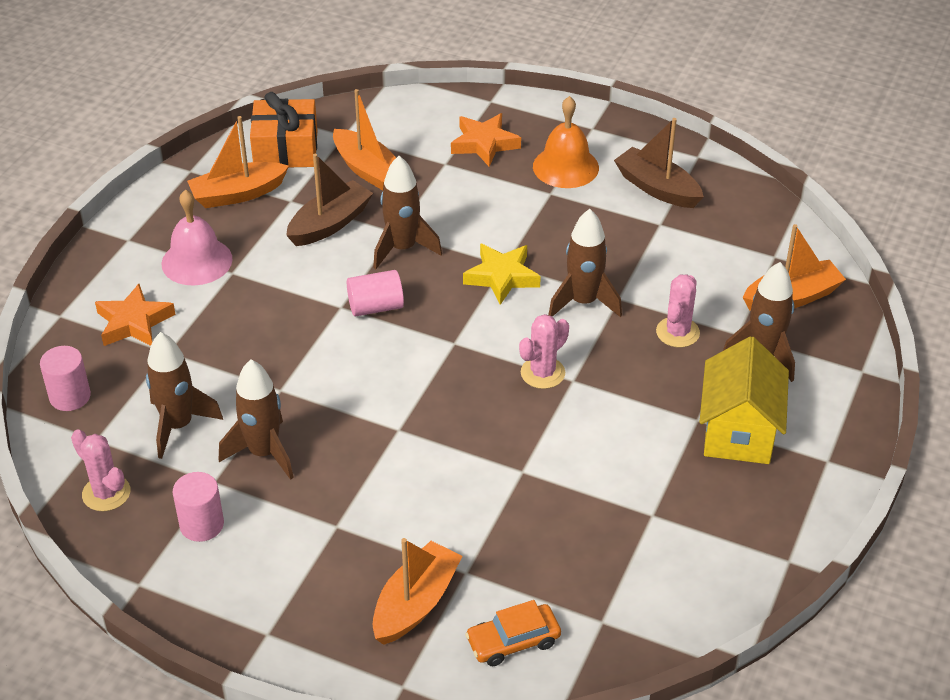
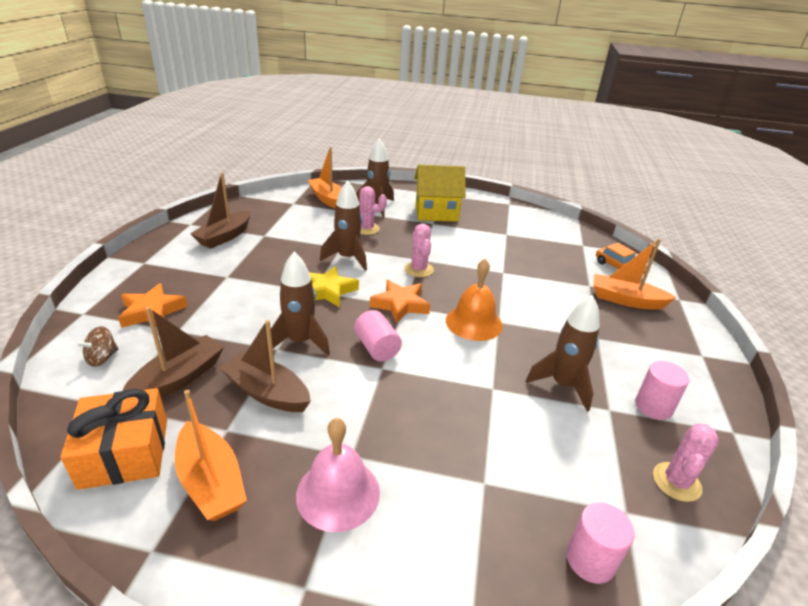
camera: 105 degrees left, 10 degrees down
(134, 322) = (454, 529): orange star -> orange star (400, 304)
(178, 426) = (570, 448): brown rocket -> none
(367, 169) = (179, 378): orange boat -> brown boat
(411, 122) = (102, 358): none -> brown spinning top
(542, 373) = (419, 269): pink cactus -> pink cactus turned 45 degrees clockwise
(565, 167) = (193, 271): orange bell -> orange bell (474, 322)

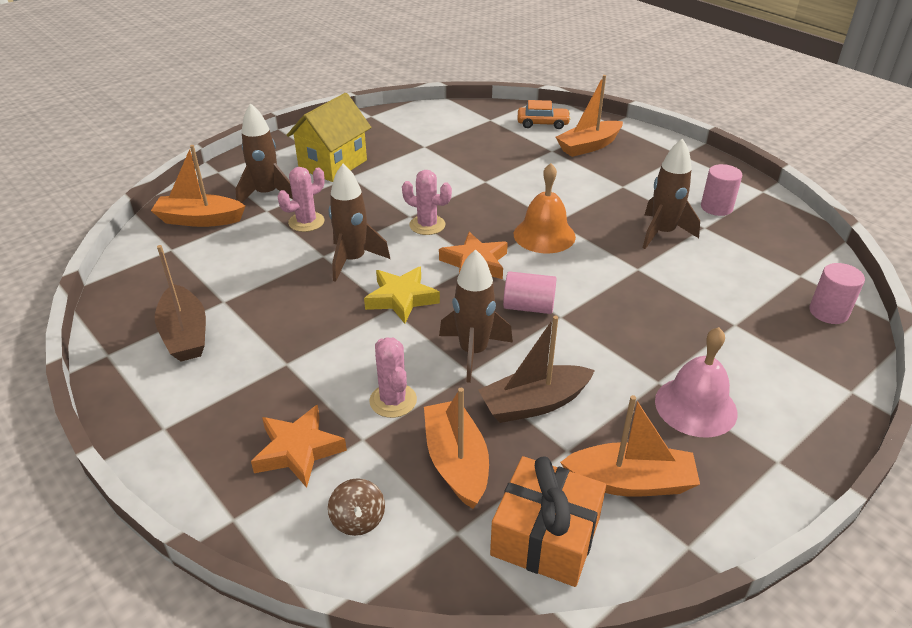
camera: 50 degrees left, 5 degrees up
(179, 378) = (456, 462): brown boat -> orange boat
(676, 482) = (789, 240): pink cactus -> pink cactus (393, 400)

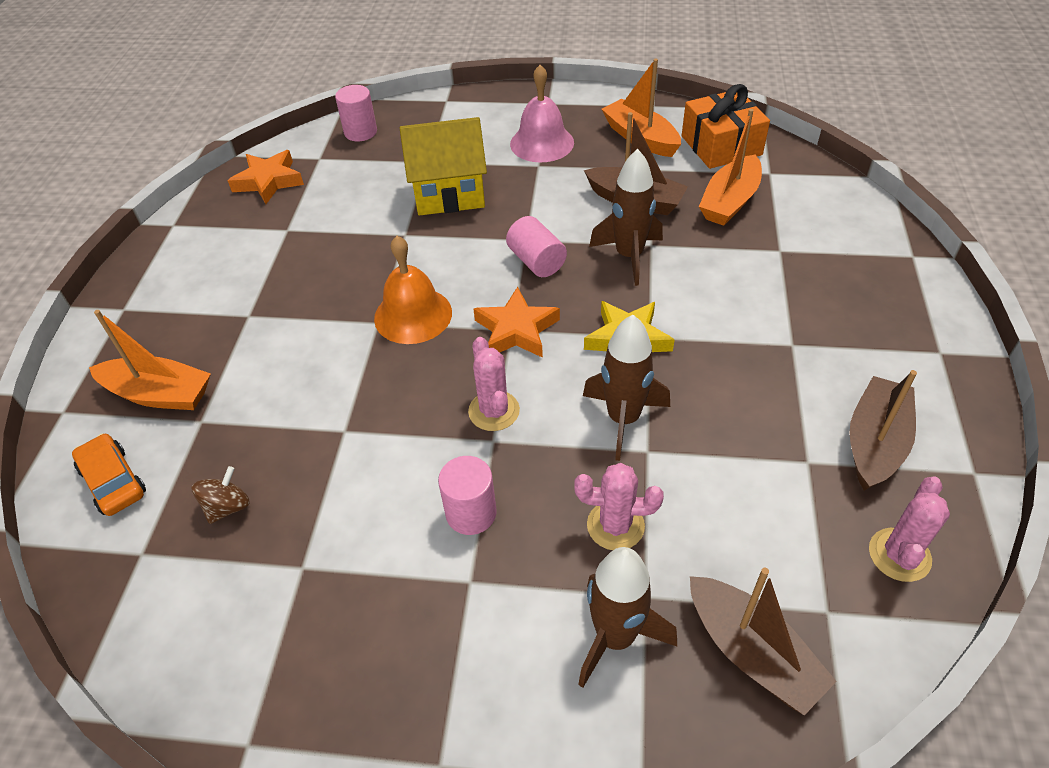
camera: 130 degrees left, 10 degrees up
(200, 220) = (752, 652): orange boat -> brown boat
(298, 450) = (835, 270): orange star -> orange star (268, 181)
(333, 164) = (461, 634): yellow house -> yellow house (449, 194)
(358, 520) = (826, 209): brown spinning top -> brown spinning top (227, 507)
(393, 400) = (731, 260): pink cactus -> pink cactus (899, 555)
(662, 233) = (325, 247): brown rocket -> none
(716, 207) = (238, 237): pink cylinder -> pink cylinder (471, 513)

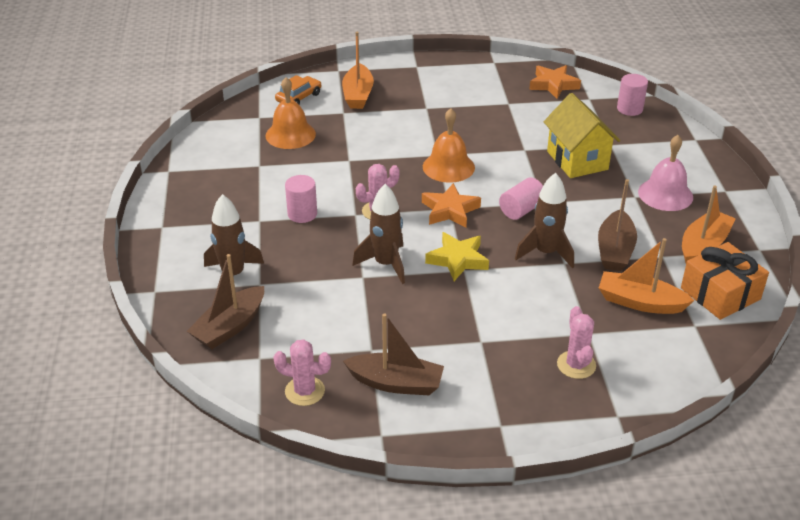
camera: 75 degrees right, 10 degrees down
(227, 507) = (290, 134): brown spinning top -> orange bell
(615, 525) = (304, 268): pink cactus -> pink cactus (576, 365)

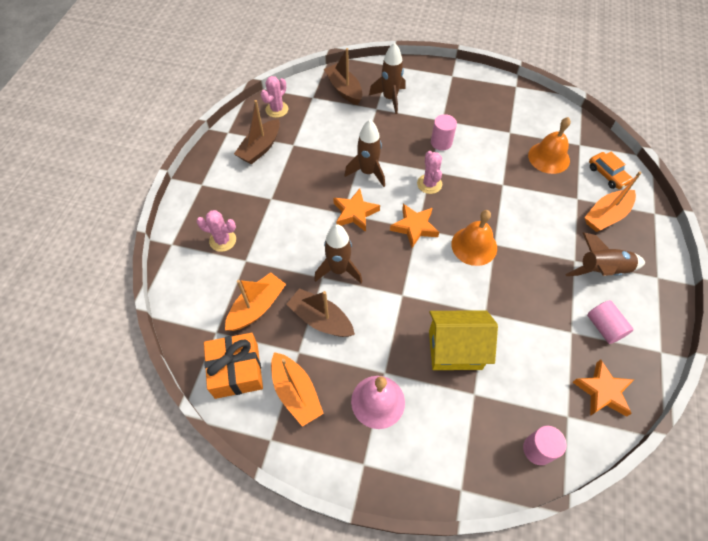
camera: 110 degrees right, 20 degrees up
(358, 95) = (606, 216): orange boat -> orange boat turned 60 degrees counterclockwise
(428, 93) = (602, 270): none -> brown rocket
(458, 260) = (355, 213): yellow star -> orange star
(521, 210) = (397, 275): pink cylinder -> pink cylinder (604, 327)

